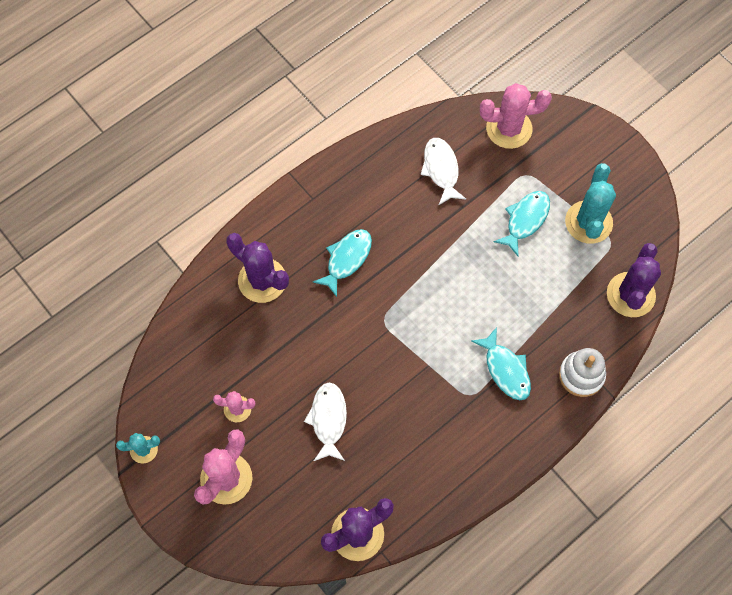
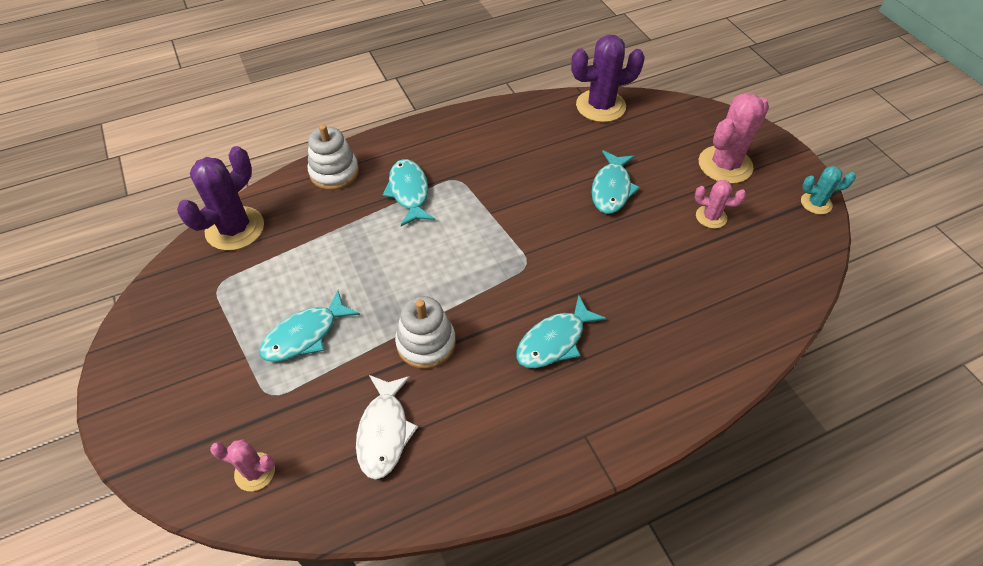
camera: 165 degrees left, 15 degrees down
(262, 280) = (671, 340): purple cactus -> none
(328, 420) = (611, 189): white fish -> turquoise fish
(437, 235) = (426, 343): none -> white stacking toy
(509, 129) = (255, 472): pink cactus -> pink cactus, size x0.54
(588, 222) = (229, 314): turquoise cactus -> none

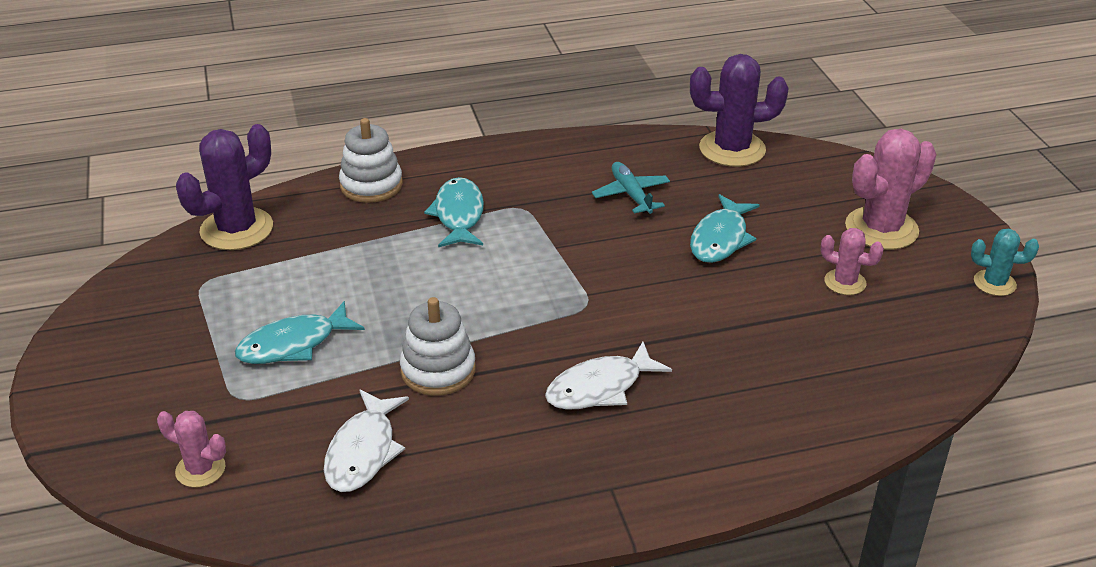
camera: 10 degrees right, 15 degrees down
(536, 157) = (631, 195): none -> turquoise plane
(554, 341) = (600, 388): turquoise fish -> white fish

